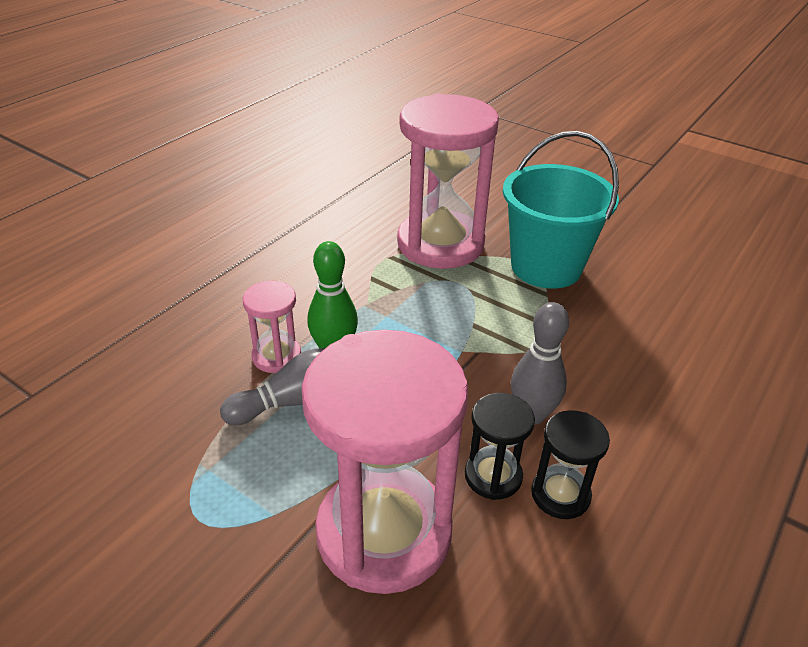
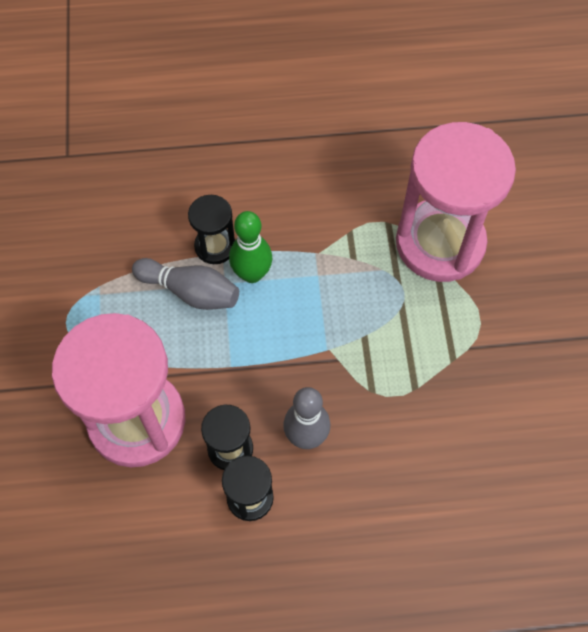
camera: 50 degrees right, 25 degrees up
(276, 356) = (215, 246): pink hourglass -> black hourglass
(546, 267) = (489, 337): turquoise bucket -> none

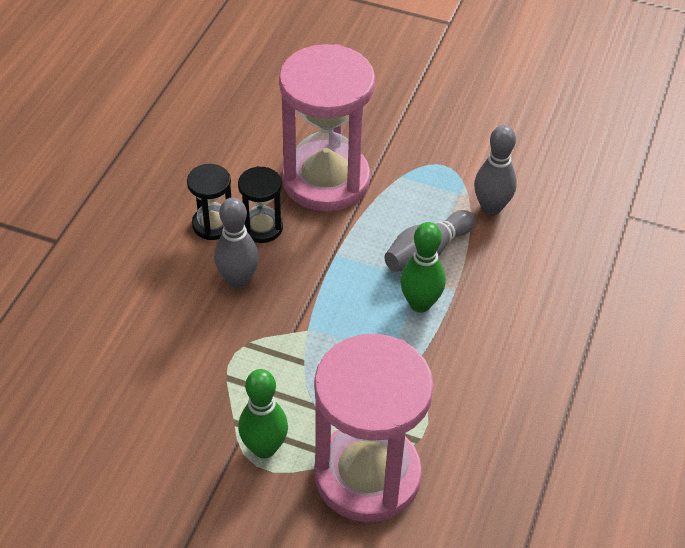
camera: 115 degrees right, 15 degrees down
(106, 261) = (491, 207): none -> grey bowling pin
(215, 246) = (466, 288): black hourglass -> none
(462, 325) = (264, 448): none -> green bowling pin

